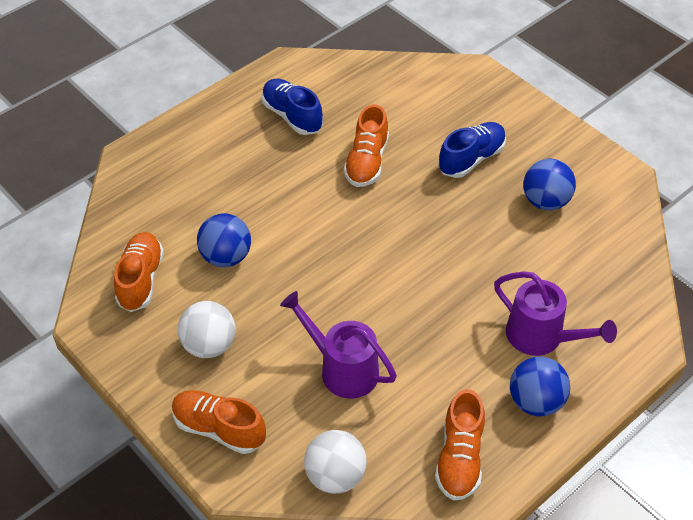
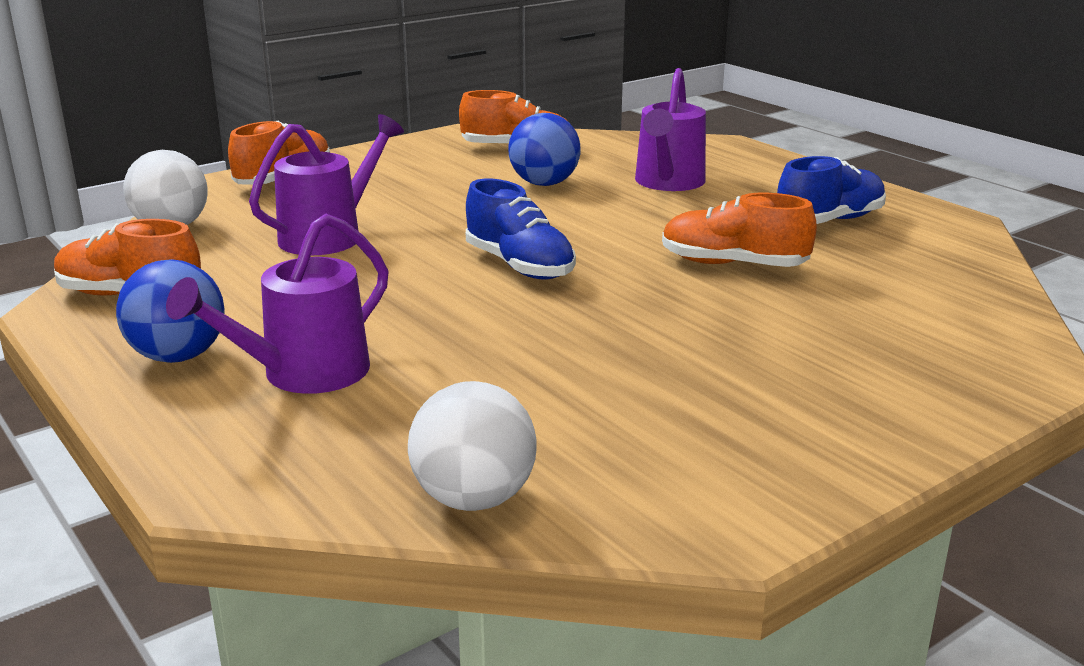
camera: 95 degrees right, 25 degrees down
(209, 345) = (405, 176): white ball -> white ball (474, 499)
(223, 189) = (668, 183): none -> purple watering can
(471, 159) = (755, 347): blue shoe -> blue shoe (519, 266)
(545, 201) = (639, 412): blue ball -> none

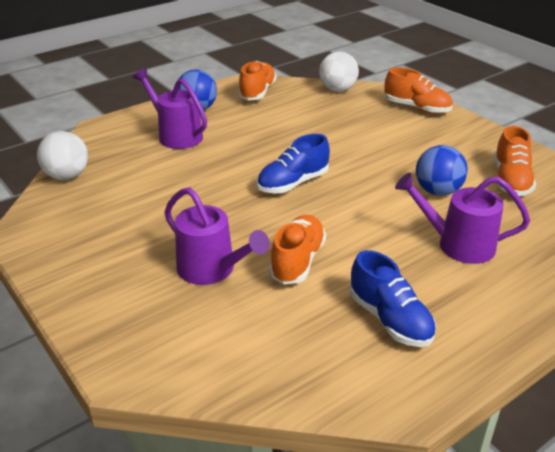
camera: 90 degrees right, 10 degrees up
(330, 235) = (332, 128): purple watering can -> purple watering can (212, 270)

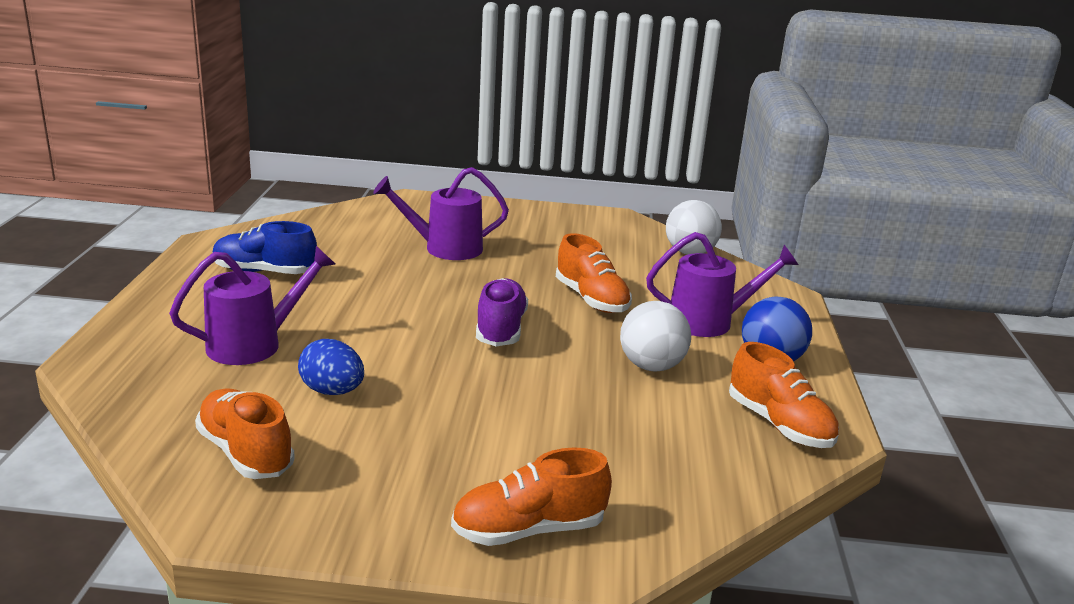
camera: 130 degrees right, 10 degrees down
(293, 183) = (500, 329): blue shoe -> purple shoe
(297, 261) = (389, 276): orange shoe -> orange shoe (591, 299)
(337, 90) = (703, 498): white ball -> white ball (651, 366)
(437, 191) = (332, 391): blue ball -> blue egg

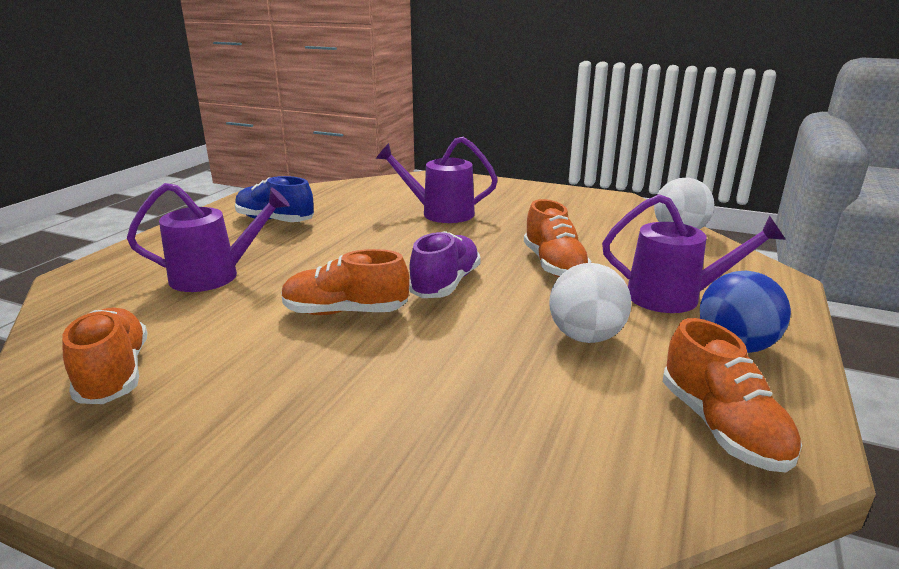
camera: 20 degrees right, 0 degrees up
(332, 391) = (244, 324): blue egg -> none
(529, 530) = (326, 518): orange shoe -> orange shoe (345, 312)

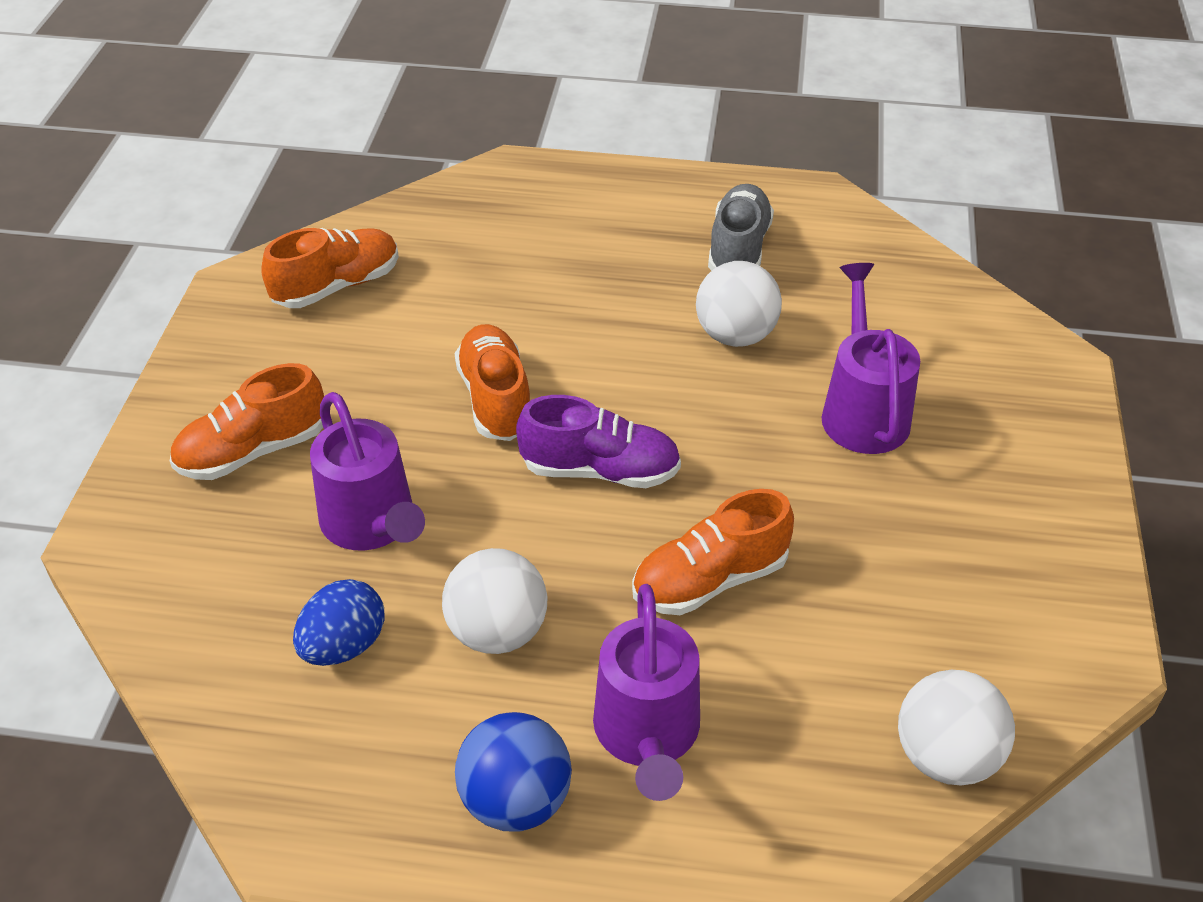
camera: 75 degrees right, 20 degrees up
(215, 276) = (549, 265): purple watering can -> purple watering can (373, 525)
(275, 220) = (738, 249): blue shoe -> grey shoe
(352, 232) = (735, 335): none -> white ball
(591, 408) = (344, 645): none -> blue egg
(721, 427) = (329, 765): orange shoe -> orange shoe (253, 451)

